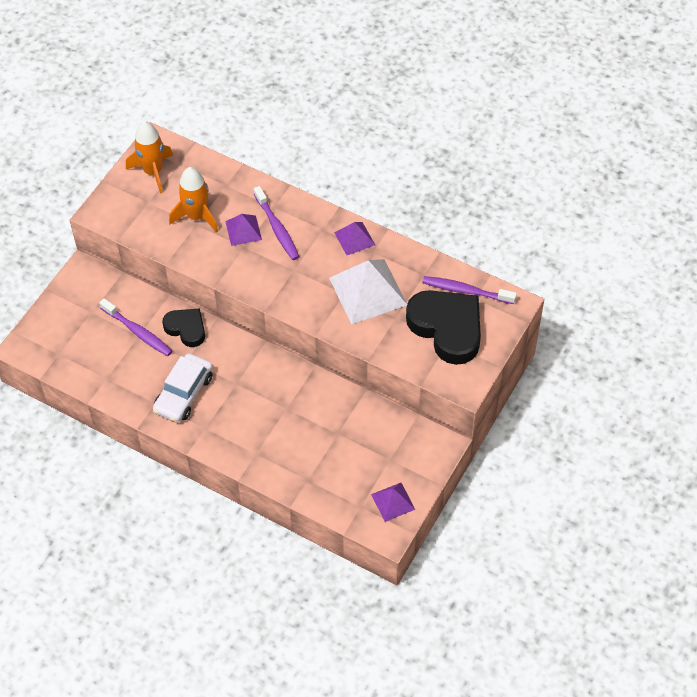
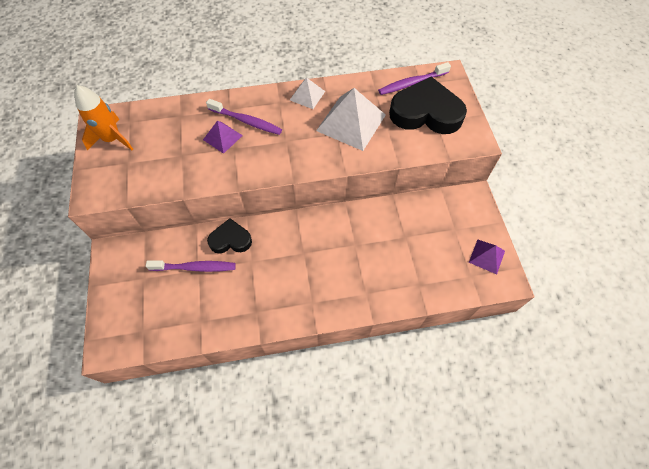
camera: 40 degrees left, 5 degrees up
(184, 394) = (272, 288): white car -> none
(197, 216) = (177, 149): orange rocket -> none
(354, 238) = (307, 95): purple pyramid -> white pyramid

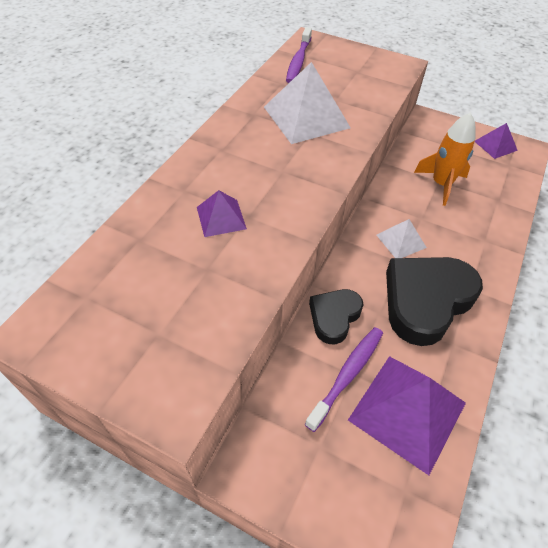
camera: 55 degrees left, 10 degrees down
(112, 139) = (95, 332): orange rocket -> orange rocket (441, 184)
(191, 309) = (407, 411): none -> purple pyramid
(246, 121) = (219, 187): purple toothbrush -> none
(307, 95) = (236, 126): white pyramid -> white pyramid (401, 241)
(426, 112) = (343, 71): black heart -> black heart (426, 301)

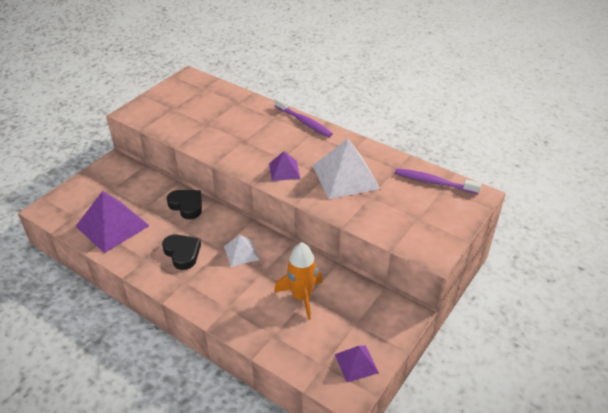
camera: 100 degrees right, 10 degrees down
(221, 218) = (245, 130): purple pyramid -> purple pyramid (284, 170)
(347, 375) = (145, 205): purple toothbrush -> purple toothbrush (304, 122)
(426, 301) = (182, 253): black heart -> black heart, size x0.56

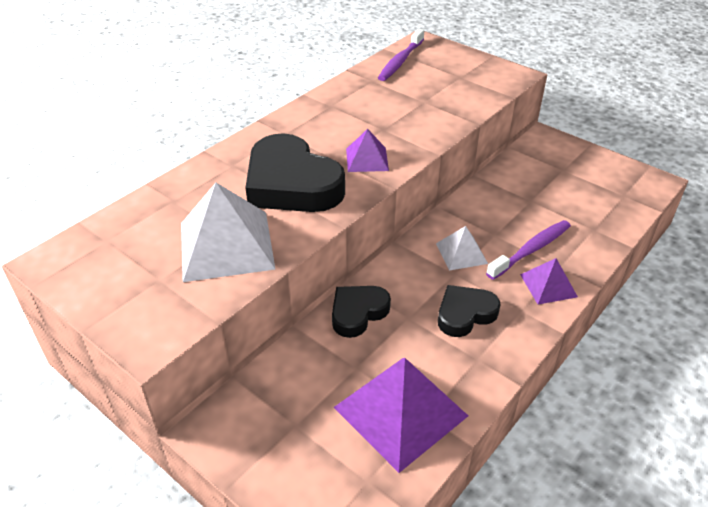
camera: 85 degrees left, 0 degrees up
(254, 141) = (291, 184): none -> black heart
(301, 297) = (532, 204): orange rocket -> none
(304, 122) = (254, 138): purple toothbrush -> purple toothbrush (531, 250)
(345, 176) = (385, 114): white pyramid -> white pyramid (226, 245)
(356, 363) = (615, 174): purple pyramid -> purple pyramid (548, 285)

